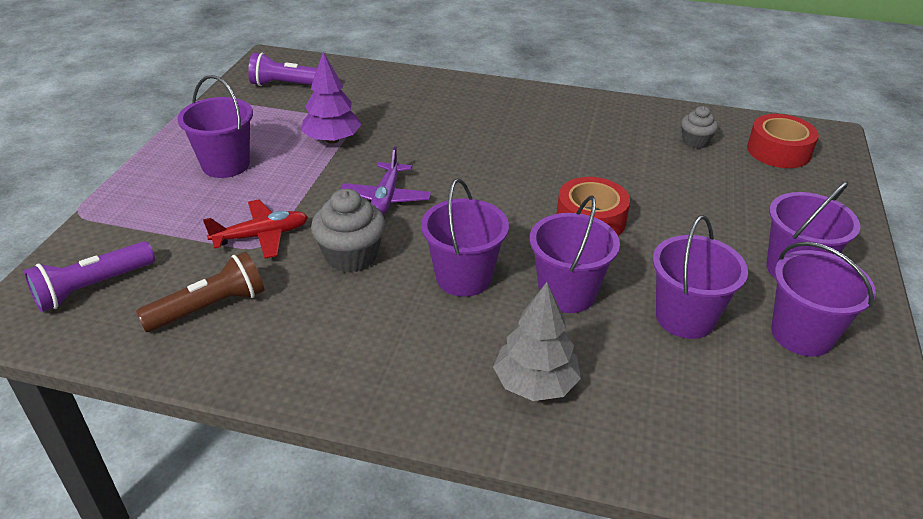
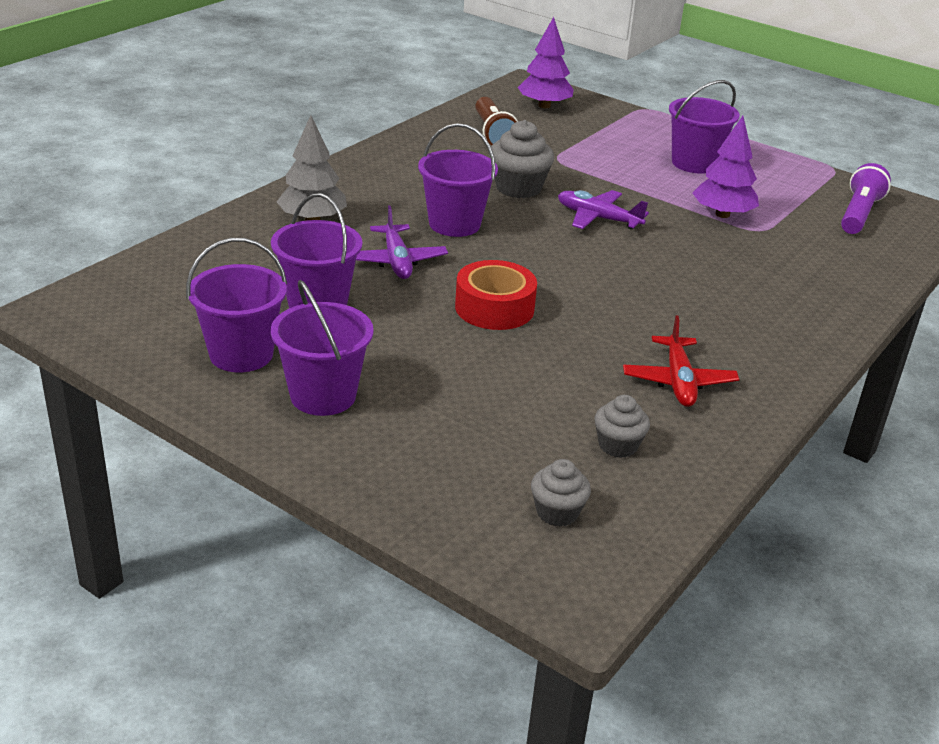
camera: 110 degrees right, 5 degrees down
(92, 287) = (544, 106): purple flashlight -> purple tree
(261, 236) = (571, 161): red plane -> red plane (678, 381)
(567, 293) = (397, 261): purple bucket -> purple plane
(778, 151) = (557, 512): red tape -> grey cupcake

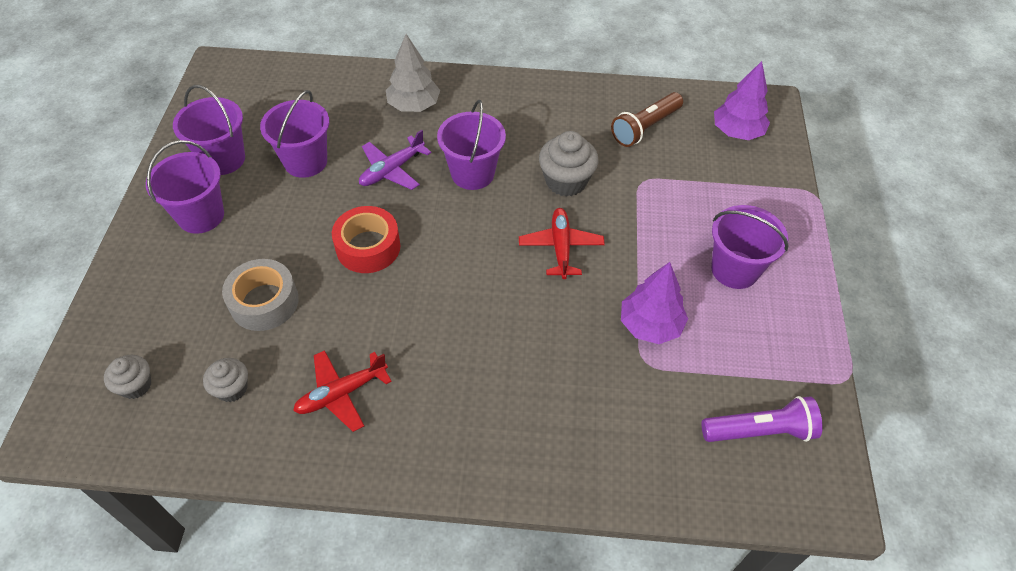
camera: 60 degrees right, 20 degrees up
(510, 391) = (264, 302): none -> grey tape
(597, 218) = (560, 247): purple plane -> red plane

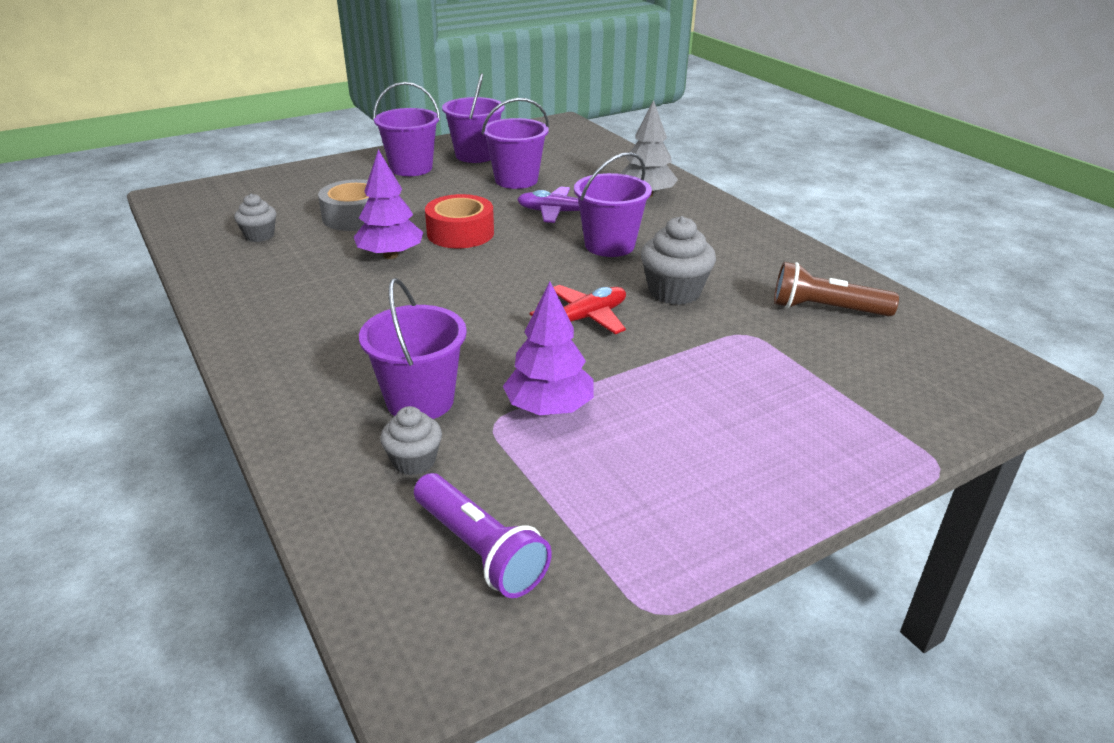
camera: 55 degrees right, 20 degrees down
(136, 385) = (233, 205): grey cupcake -> grey cupcake (414, 461)
(341, 394) = (293, 277): red plane -> none
(734, 269) = (711, 442): purple bucket -> purple bucket (420, 401)
(737, 132) = (933, 370): purple tree -> purple tree (390, 255)

